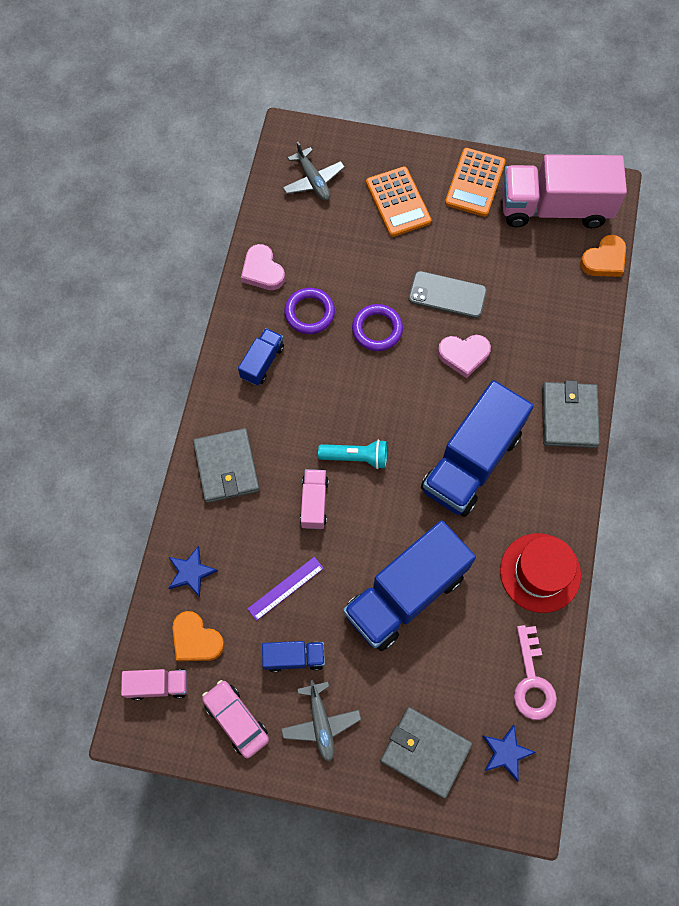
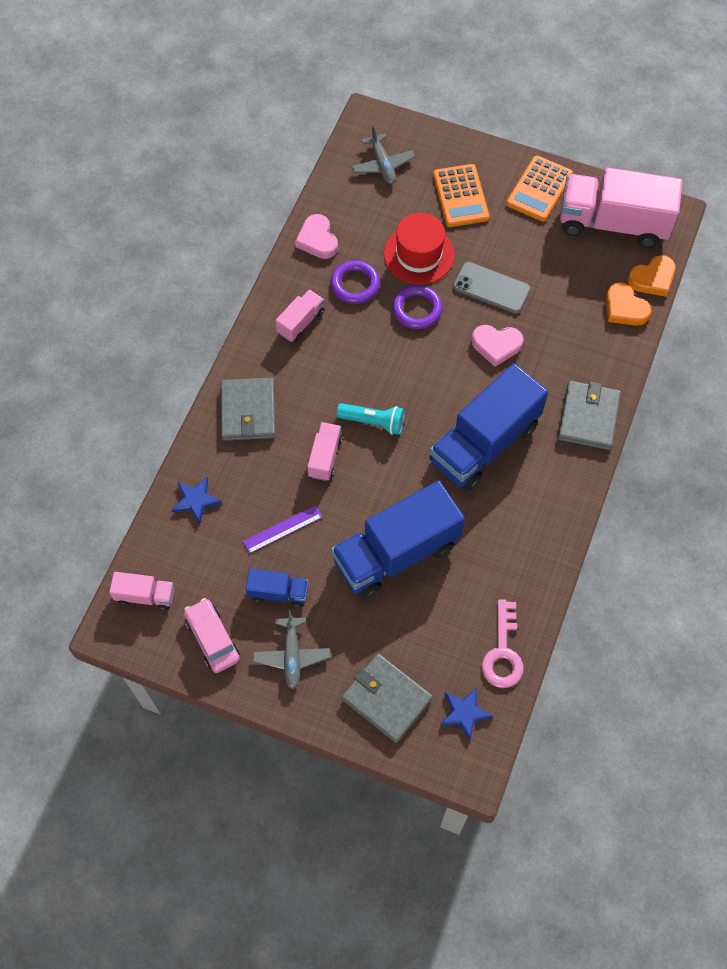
camera: 10 degrees right, 5 degrees down
(196, 639) = (189, 561): orange heart -> orange heart (624, 308)
(262, 362) = (301, 322): blue truck -> pink truck
(540, 572) = (531, 555): red hat -> red hat (419, 254)

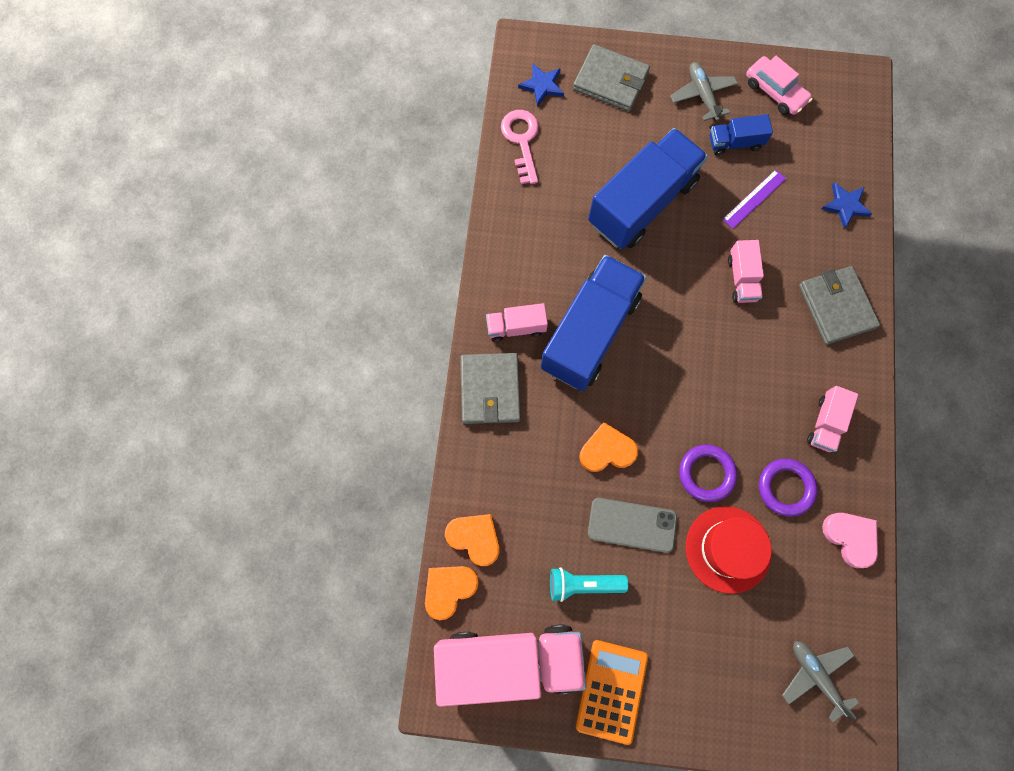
camera: 165 degrees right, 10 degrees up
(145, 596) = (849, 112): pink truck -> pink truck (516, 327)
(373, 422) = (707, 327): turquoise flashlight -> turquoise flashlight (583, 584)
(460, 196) = (705, 651): orange calculator -> none
(496, 345) = (607, 450): pink heart -> orange heart

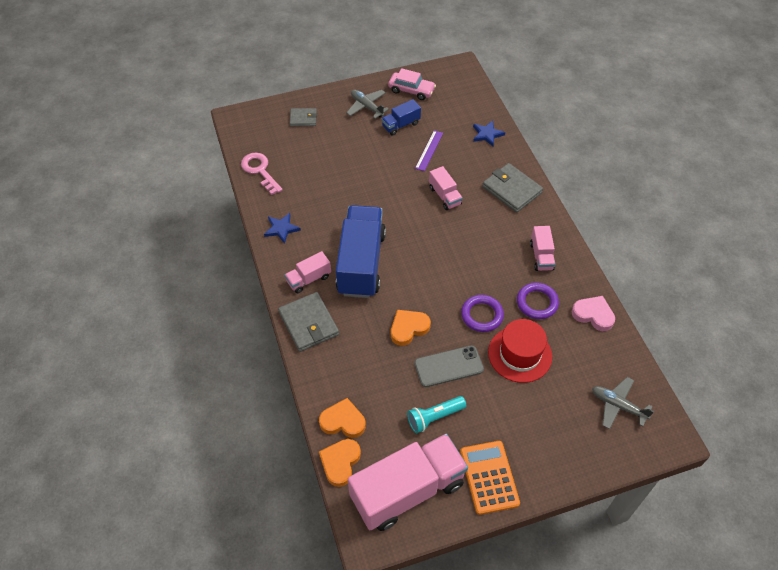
camera: 25 degrees left, 20 degrees down
(542, 85) = (259, 136): blue star -> blue star (281, 229)
(610, 81) = (303, 118): grey wallet -> grey wallet, size x0.59
(642, 203) = (358, 177): blue truck -> none

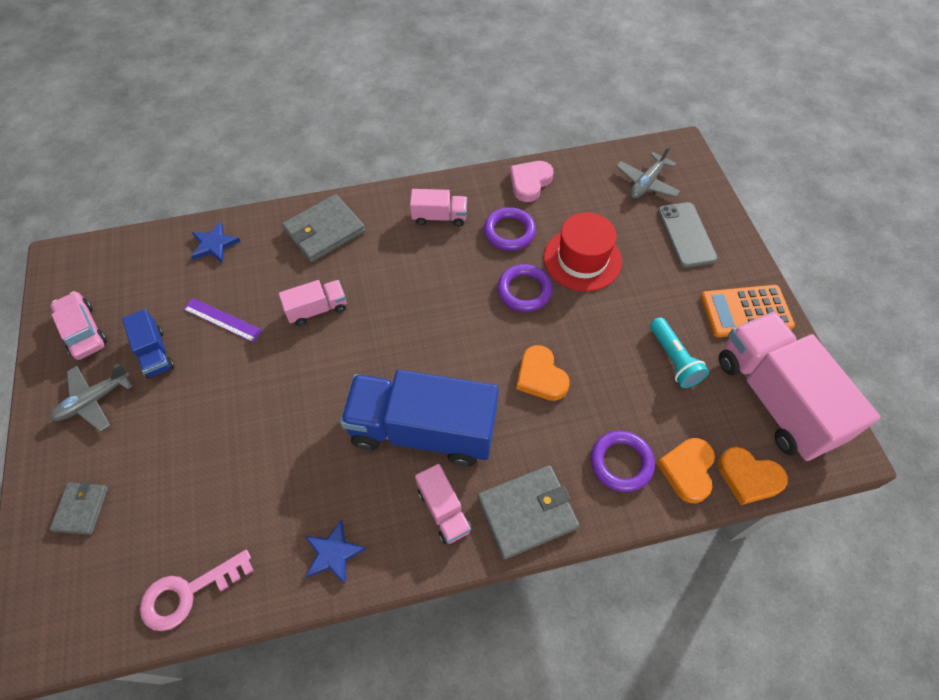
camera: 85 degrees left, 5 degrees up
(346, 379) = (621, 462): none -> purple ring
(411, 90) = (83, 331): pink car -> pink car turned 60 degrees counterclockwise
(448, 366) = (600, 335): grey phone -> grey phone (686, 235)

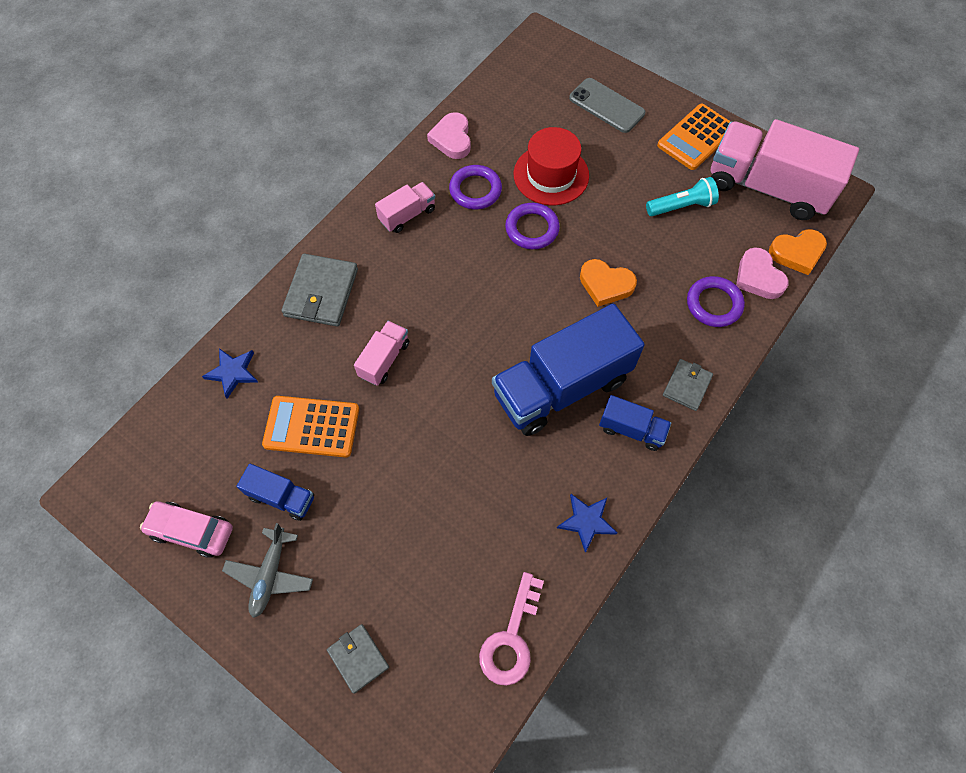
camera: 40 degrees left, 5 degrees up
(222, 319) = (311, 427): purple ruler -> orange calculator
(443, 510) = (631, 429): pink truck -> blue truck
(527, 512) = (687, 386): grey wallet -> grey wallet, size x0.59
(646, 183) = (541, 82): grey plane -> none
(673, 359) = (681, 206): turquoise flashlight -> turquoise flashlight turned 45 degrees counterclockwise
(687, 470) = (758, 277): orange heart -> pink heart

